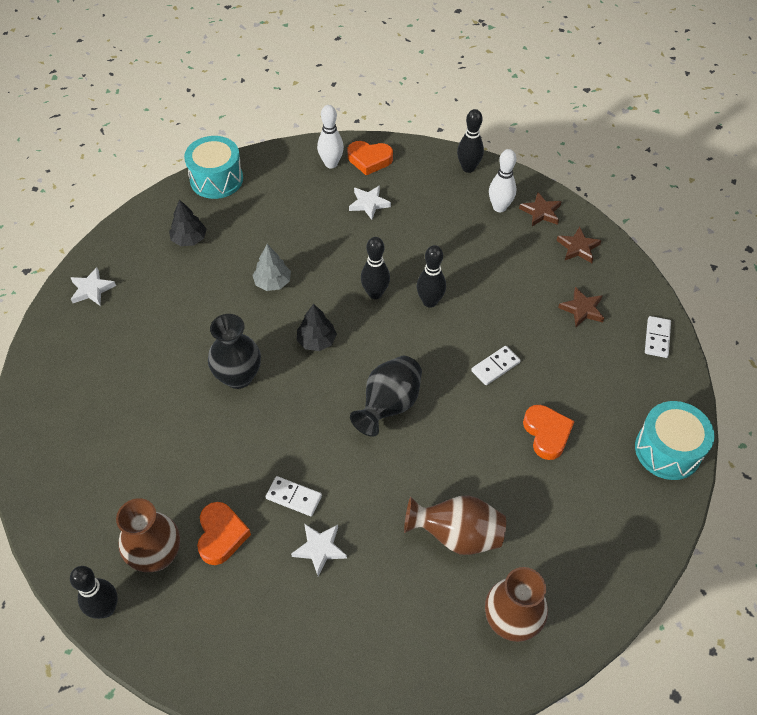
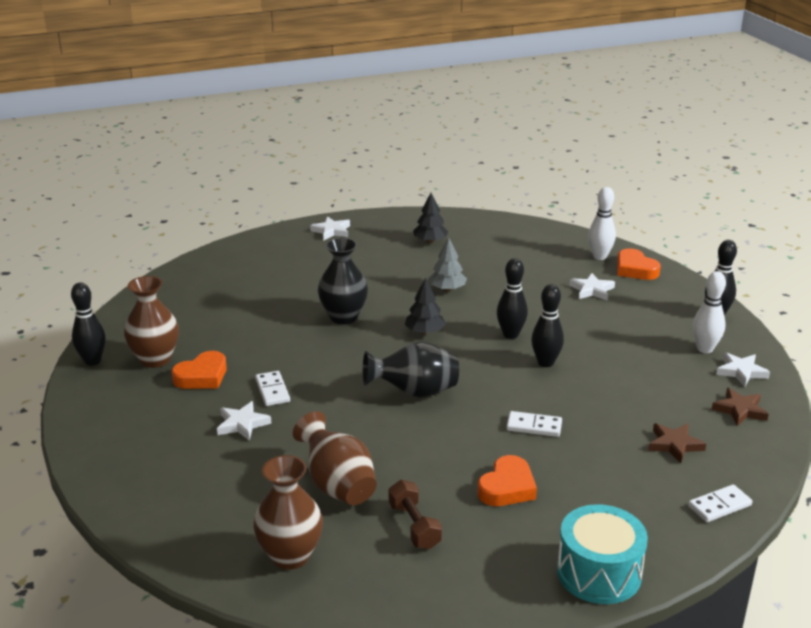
camera: 50 degrees right, 25 degrees down
(216, 179) = (499, 224): turquoise drum -> none
(541, 212) = (741, 372): brown star -> white star
(541, 519) = (414, 526): none -> brown dumbbell

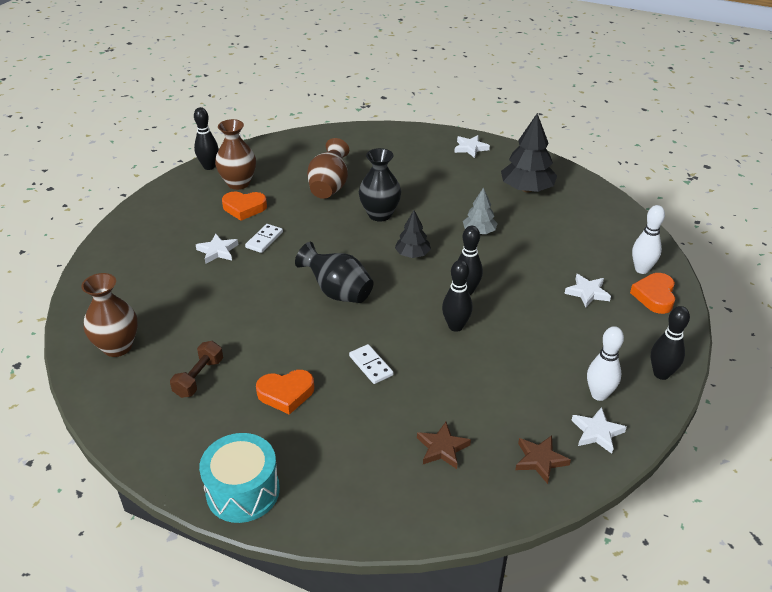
camera: 45 degrees right, 10 degrees up
(337, 485) = (202, 323): brown vase -> brown vase (329, 187)
(430, 241) = (527, 189): black tree -> black tree, size x1.72
(719, 506) = (395, 514): white domino -> none

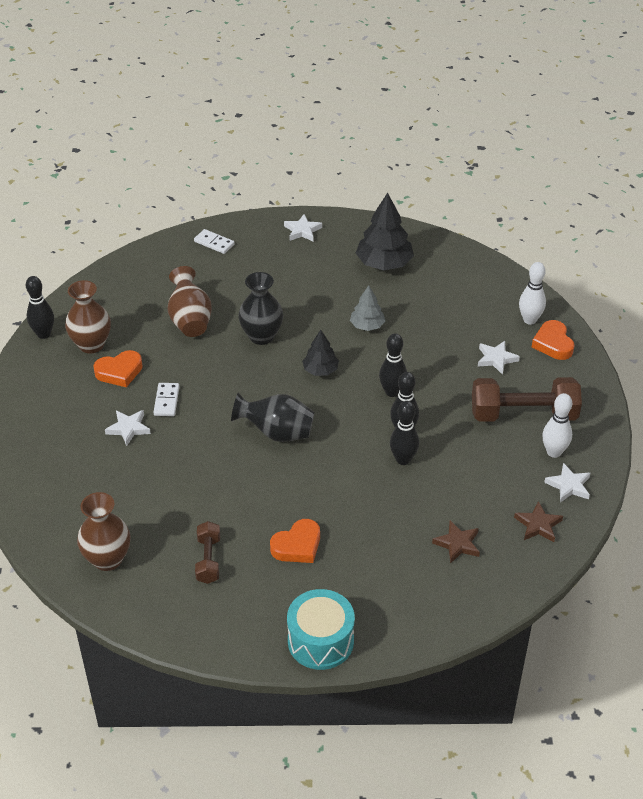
camera: 25 degrees left, 5 degrees up
(371, 366) = (353, 493): white domino -> white domino (214, 243)
(586, 349) = (523, 414): none -> brown dumbbell
(661, 374) = (592, 416): black bowling pin -> black bowling pin (403, 459)

